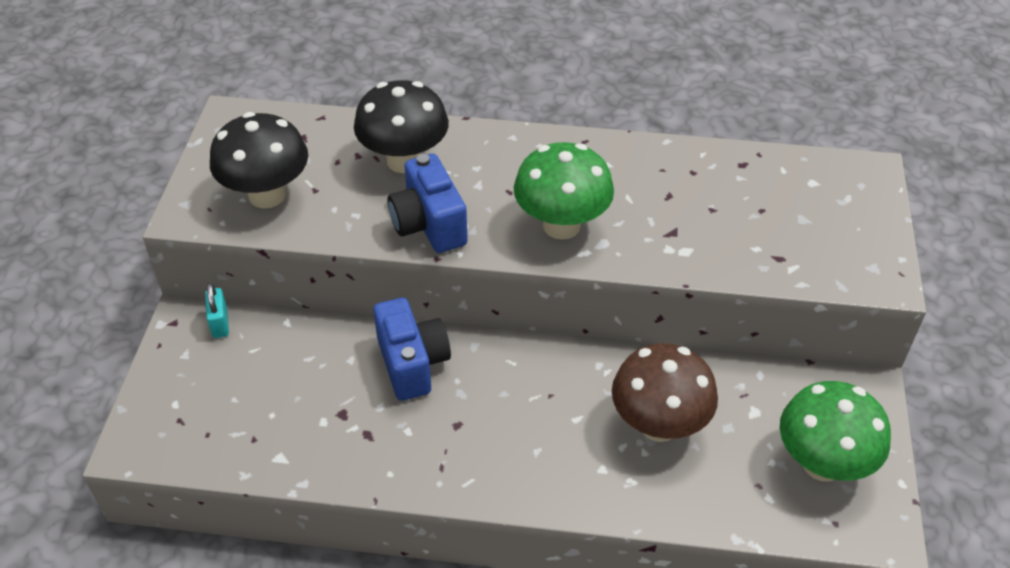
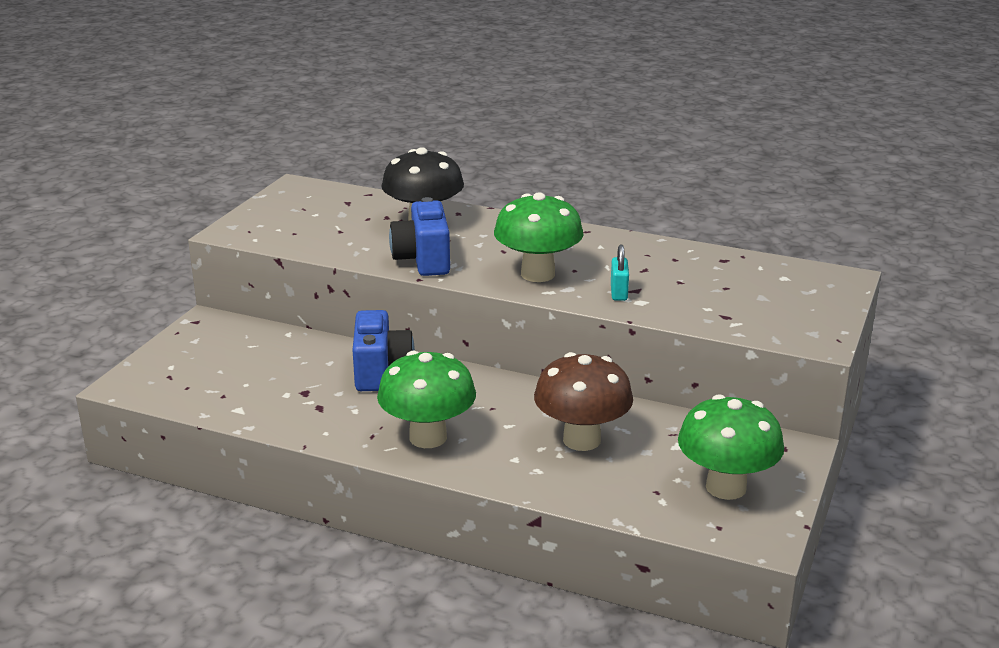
camera: 15 degrees right, 20 degrees down
(220, 323) = (233, 326): turquoise padlock -> turquoise padlock (619, 292)
(267, 195) = (299, 229): black mushroom -> none
(501, 456) = (428, 437): none -> green mushroom

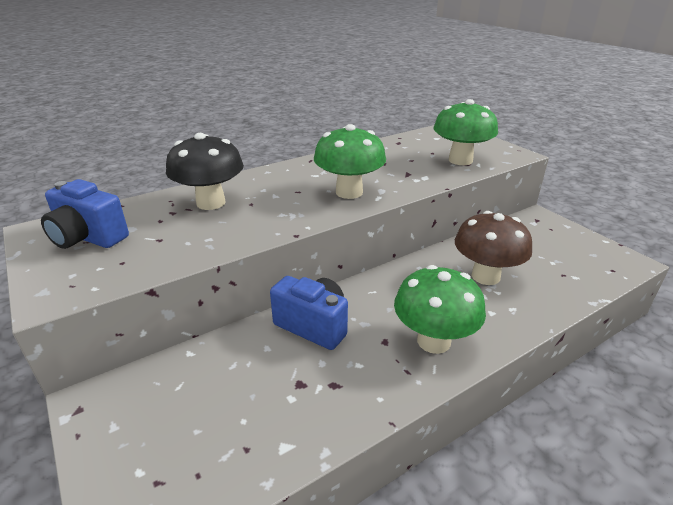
camera: 55 degrees left, 5 degrees up
(423, 260) = (269, 223): blue camera -> blue camera (88, 238)
(619, 292) = (406, 178): turquoise padlock -> none
(726, 487) = (570, 251): green mushroom -> green mushroom (460, 160)

